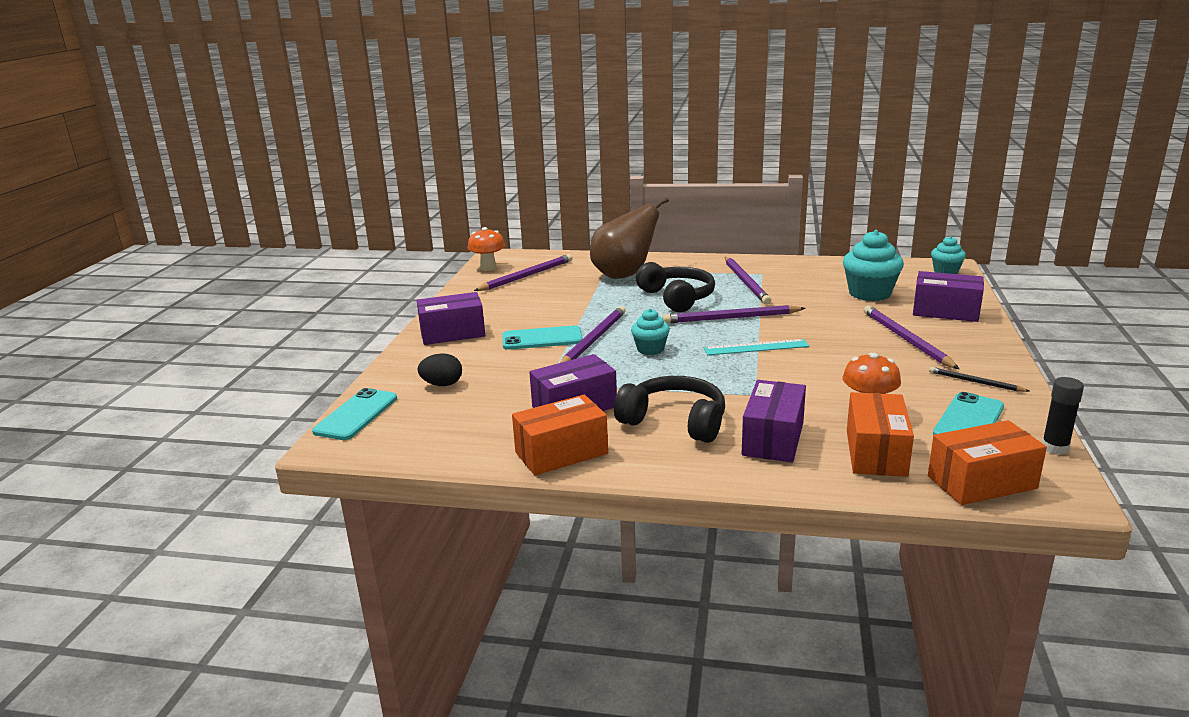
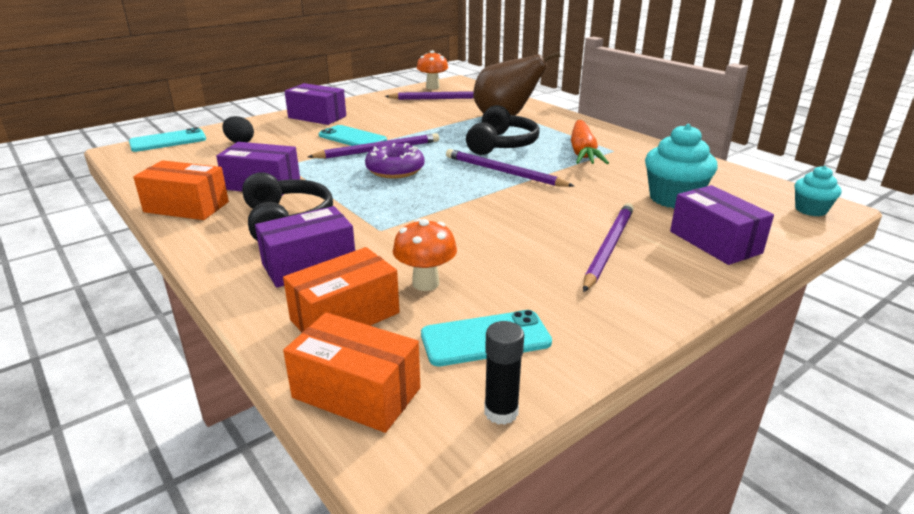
camera: 40 degrees right, 5 degrees up
(650, 349) = (395, 170): turquoise cupcake -> purple donut
(746, 282) = (583, 152): purple pencil -> orange carrot
(756, 347) = (467, 199): turquoise ruler -> none
(975, 382) = (580, 312): black pencil -> none

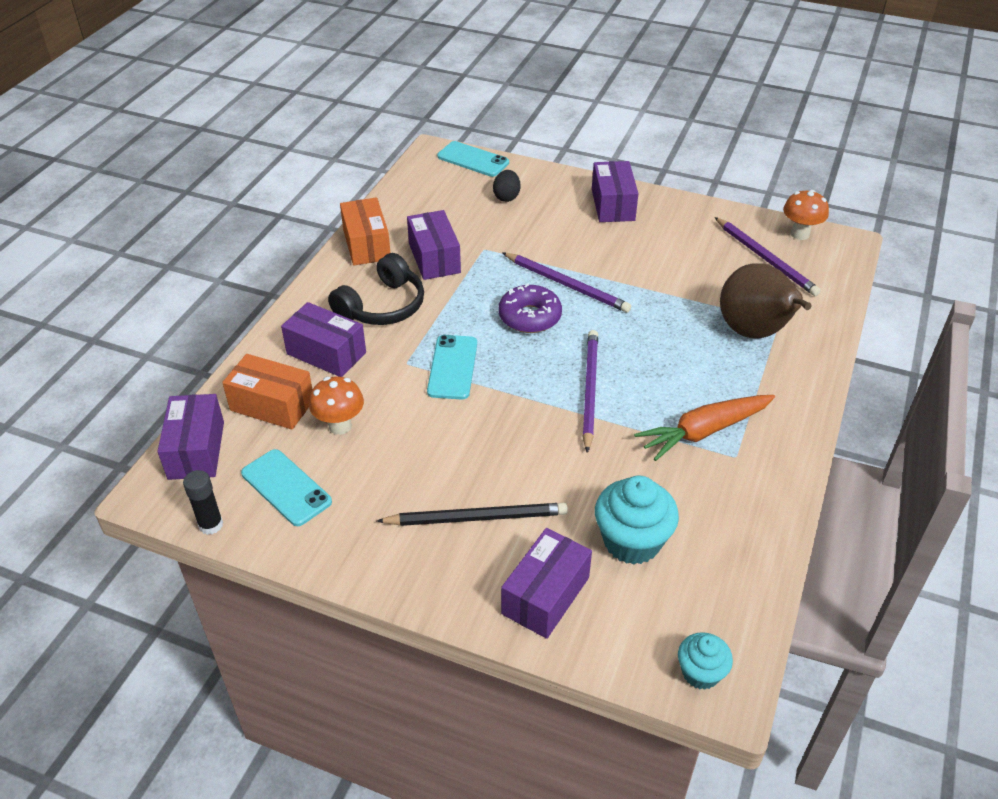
camera: 60 degrees right, 15 degrees up
(352, 138) = (580, 254): turquoise phone -> turquoise phone (452, 367)
(356, 393) = (196, 450): orange box -> purple box
(501, 144) = (664, 361): black headphones -> none
(609, 247) = (477, 518): purple pencil -> black pencil

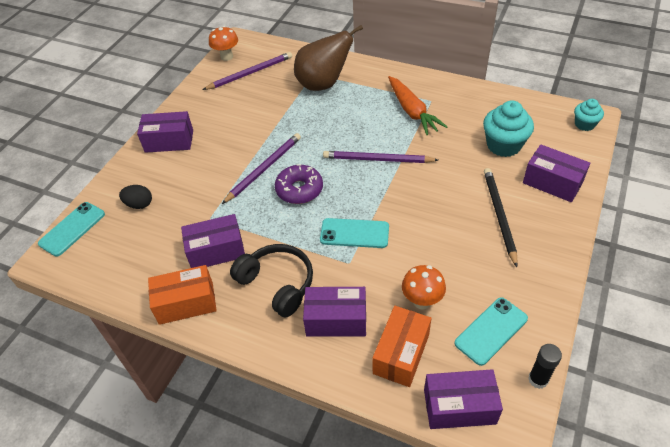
camera: 85 degrees left, 5 degrees up
(326, 353) = (336, 320): purple box -> purple box turned 60 degrees clockwise

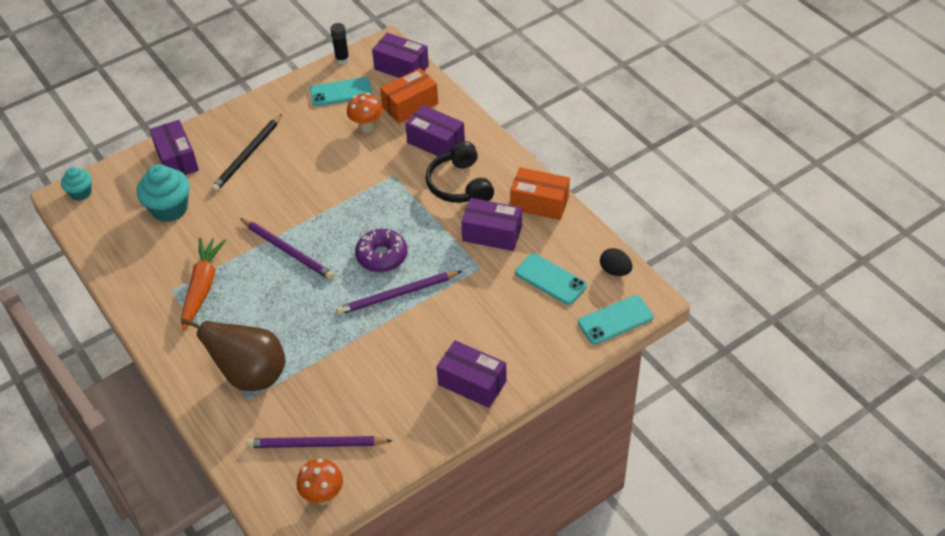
camera: 150 degrees left, 0 degrees up
(139, 204) = (539, 315): black egg -> black egg (615, 271)
(354, 233) = (369, 195): turquoise phone -> turquoise phone (550, 279)

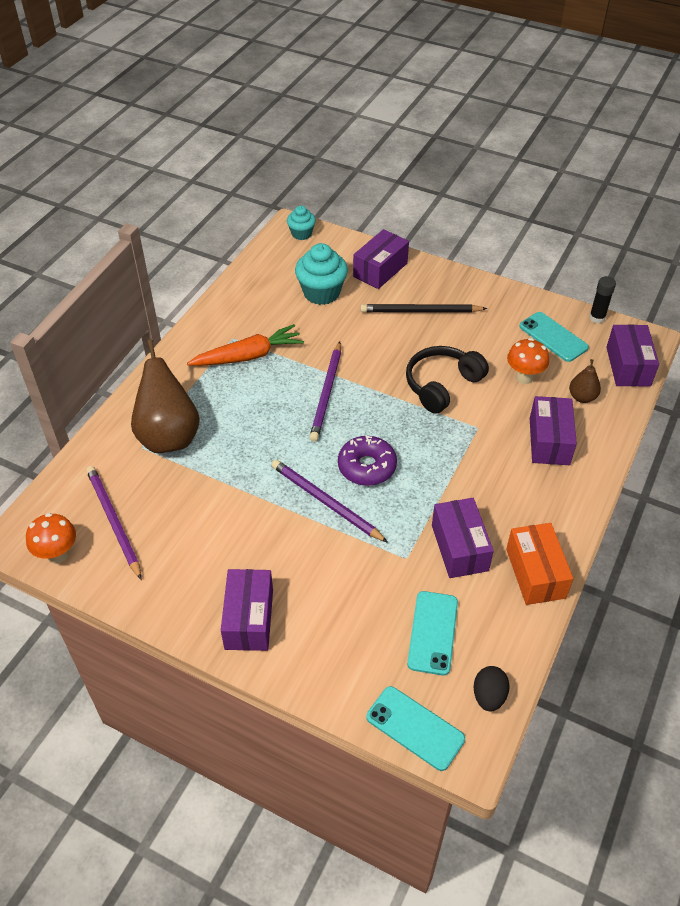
camera: 60 degrees right, 0 degrees up
(410, 105) = (582, 397): orange box -> brown pear
(460, 185) = (506, 488): black headphones -> black headphones (442, 385)

